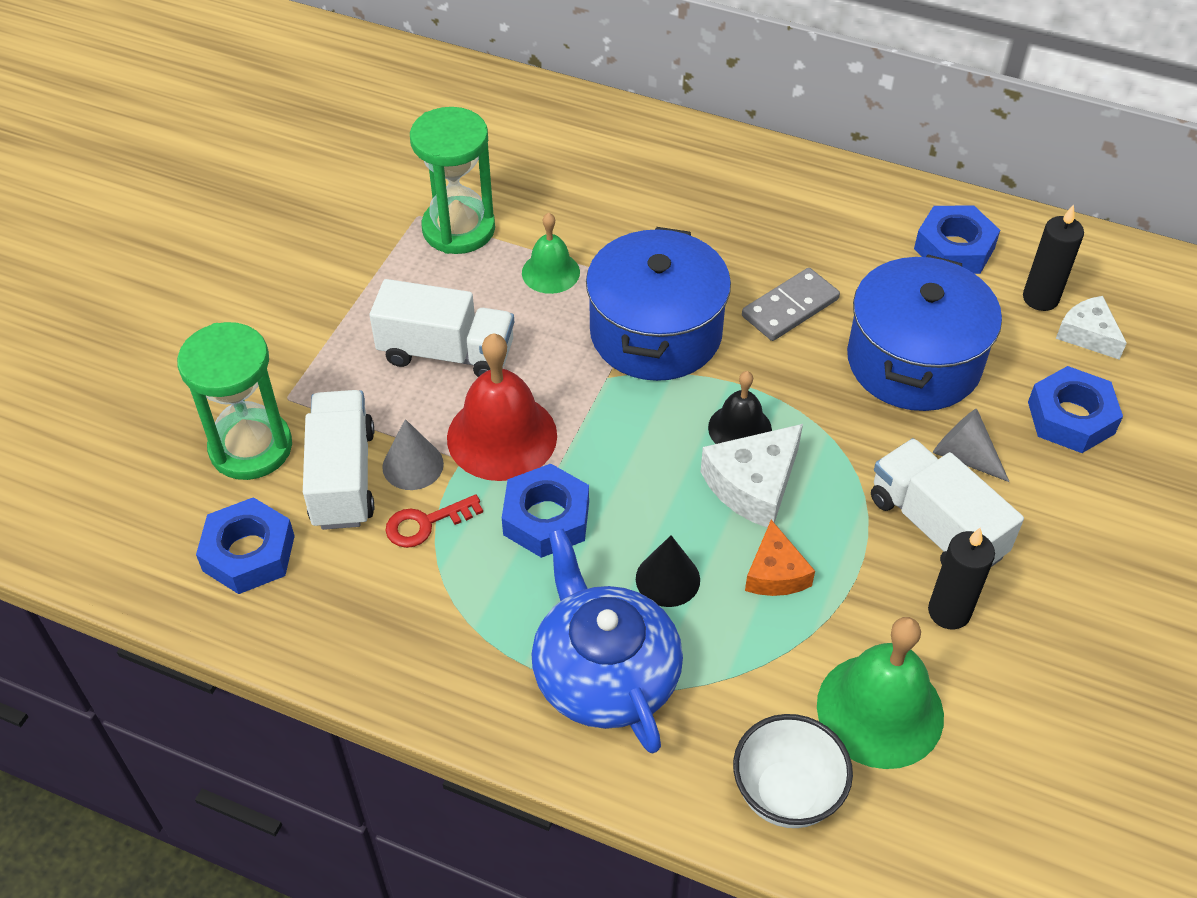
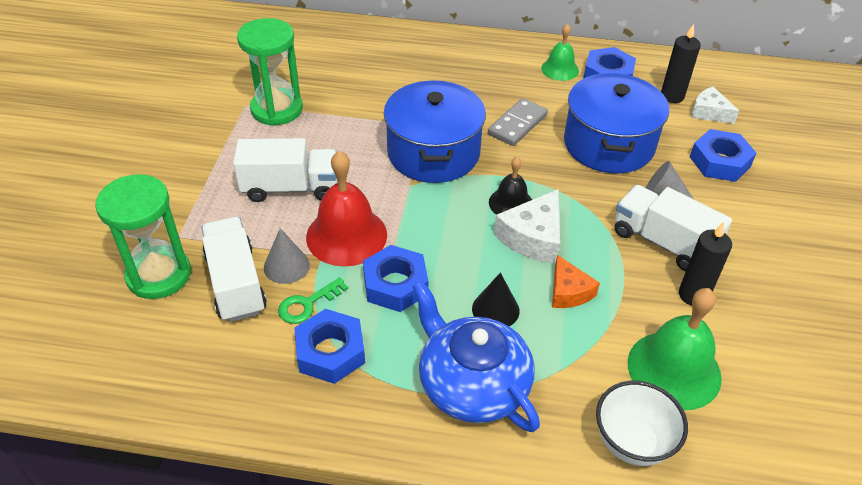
camera: 15 degrees left, 5 degrees down
(249, 553) = (175, 350): blue nut -> blue nut (330, 352)
(426, 524) = (307, 304): red key -> green key
(550, 272) = (349, 126): green bell -> green bell (560, 69)

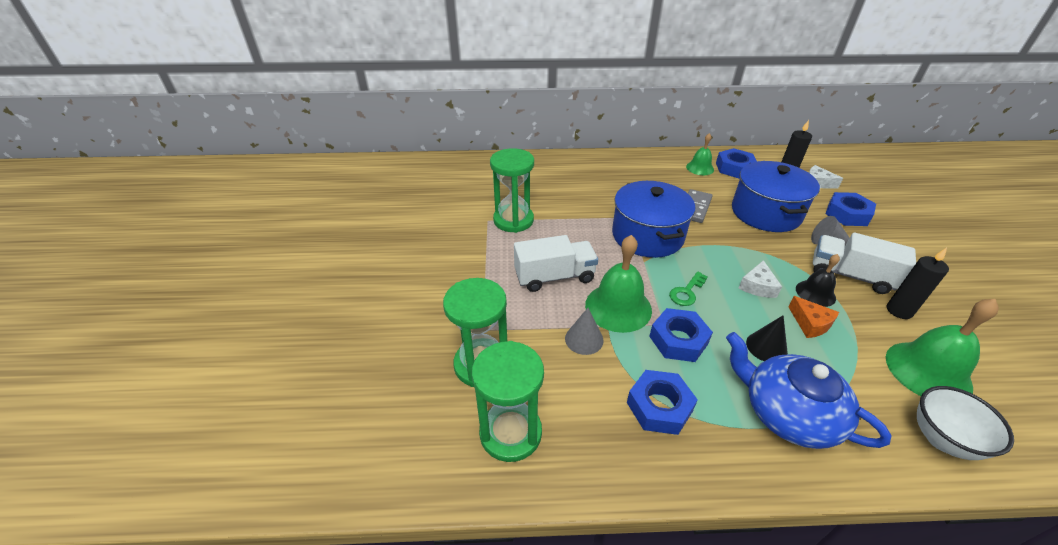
camera: 10 degrees left, 5 degrees down
(157, 350) = (510, 433): none -> green hourglass
(236, 283) = (550, 361): white truck -> none
(307, 304) = (618, 368): green key -> green key (687, 292)
(346, 235) = (618, 307): red bell -> green bell
(511, 203) = (725, 263): black bell -> black bell (815, 293)
(533, 237) = (757, 286): white cheese -> white cheese, size x0.66

